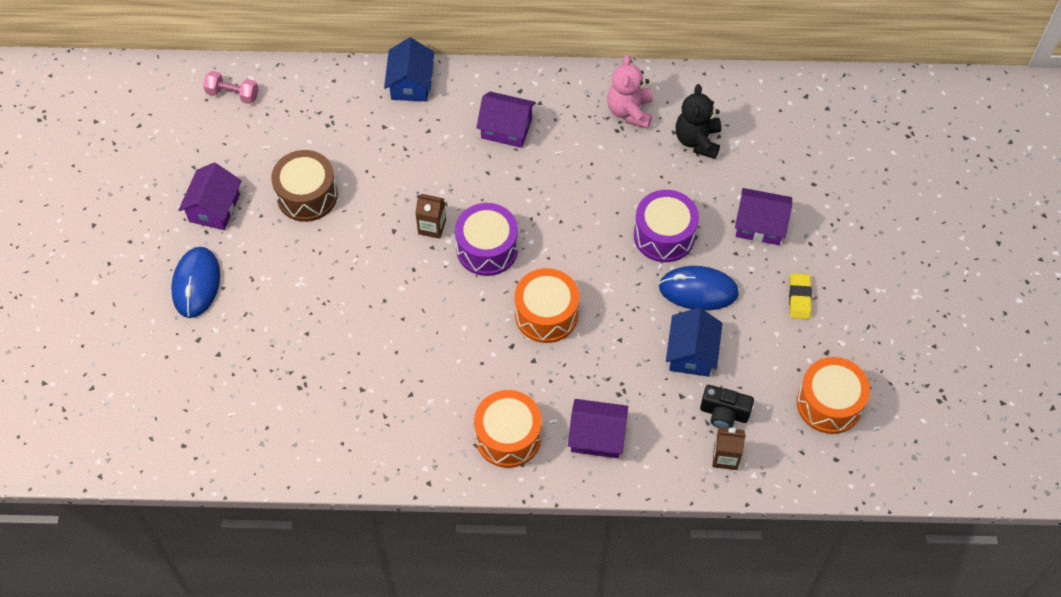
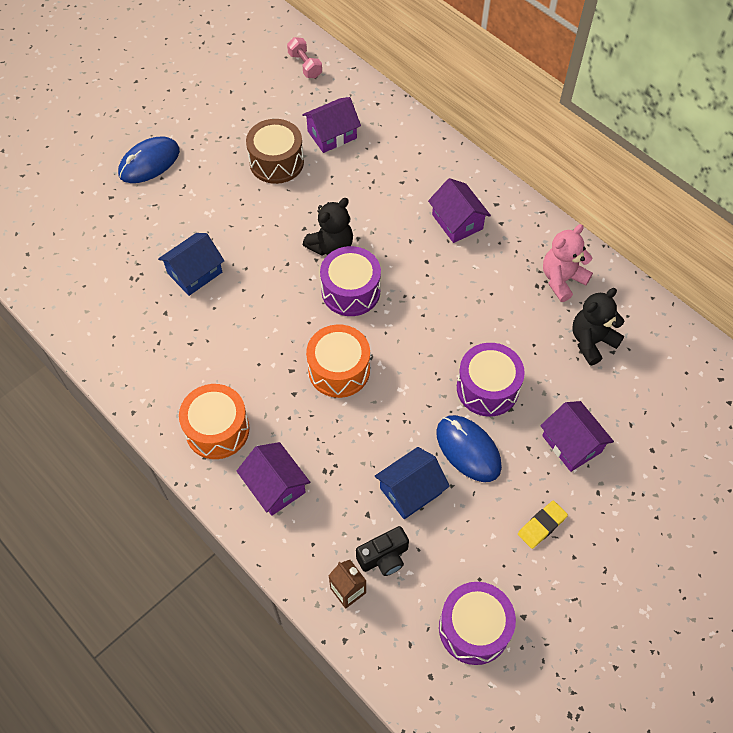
camera: 45 degrees right, 0 degrees up
(214, 208) = (213, 125): purple house -> purple house (332, 135)
(411, 83) = (425, 143): blue house -> blue house (195, 273)
(432, 227) = (331, 246): brown carton -> black teddy bear
(724, 413) = (384, 557): black camera -> black camera turned 90 degrees counterclockwise
(829, 403) = (474, 628): orange drum -> purple drum

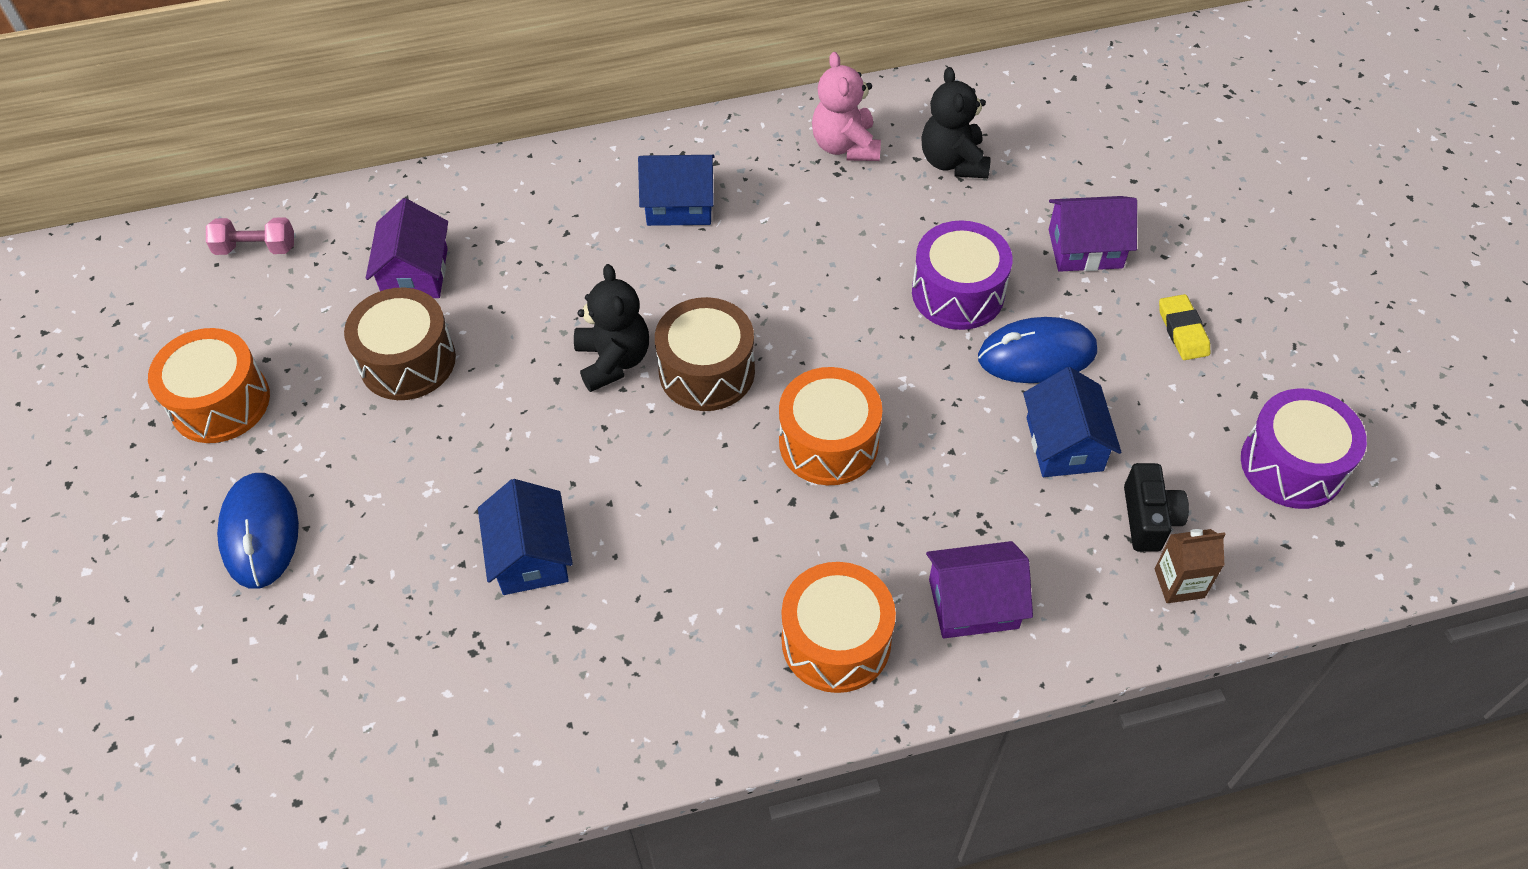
camera: 60 degrees left, 5 degrees down
(209, 106) = (220, 402): none -> orange drum
(351, 291) = (707, 371): purple drum -> brown drum
(457, 222) = (679, 205): purple house -> blue house

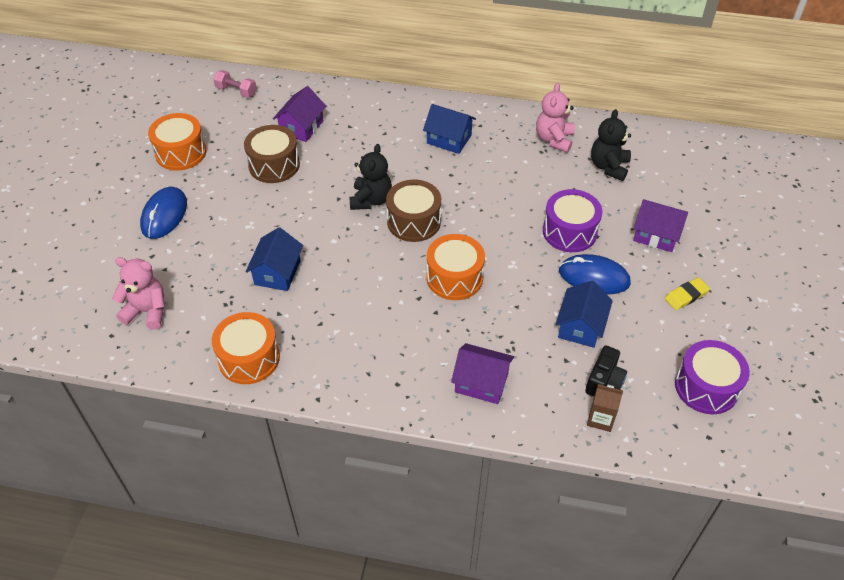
camera: 25 degrees right, 5 degrees down
(337, 727) = (147, 311): none -> pink teddy bear
(836, 641) = (399, 371): orange drum -> orange drum (249, 358)
(1182, 331) = (686, 296): yellow eraser -> yellow eraser turned 45 degrees clockwise

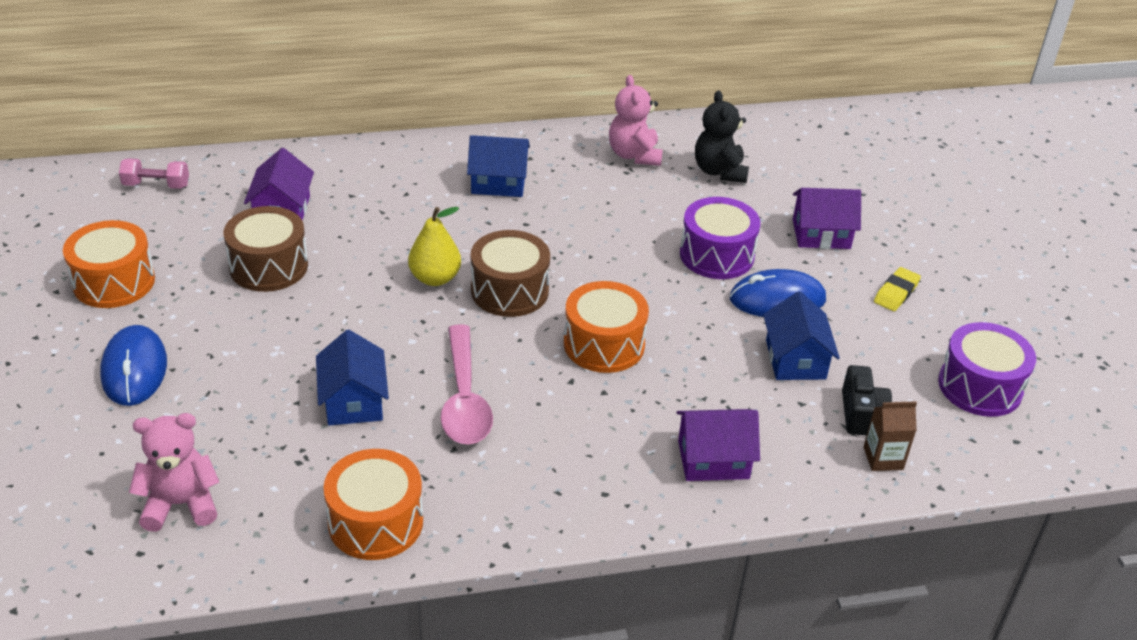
camera: 25 degrees left, 10 degrees down
(345, 291) = (464, 399): none -> pink spoon
(371, 200) = (435, 278): black teddy bear -> yellow pear

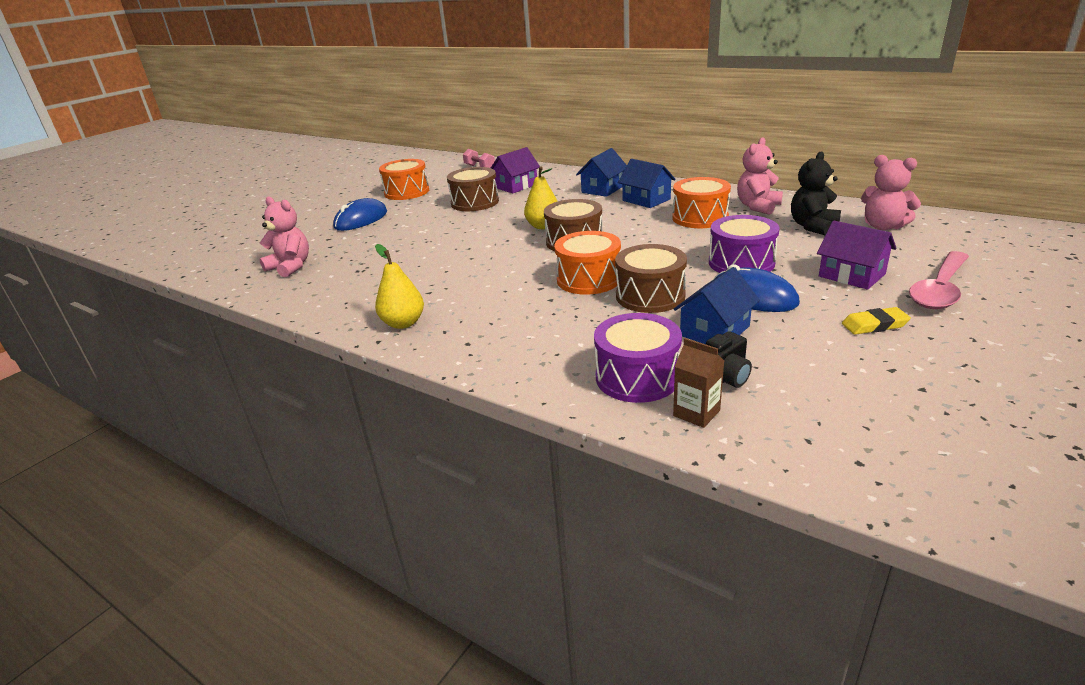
camera: 50 degrees right, 10 degrees down
(354, 401) = (420, 258): blue house -> blue house (603, 189)
(375, 522) = (342, 305): orange drum -> orange drum (700, 218)
(464, 399) = (471, 275): pink spoon -> pink spoon (940, 290)
(496, 506) = (403, 323): none -> yellow pear
(691, 340) = (650, 296): none -> brown drum
(713, 459) = (562, 357): purple house -> none
(778, 149) = (883, 226): none -> pink teddy bear
(980, 387) = (874, 410): purple drum -> purple drum (637, 377)

